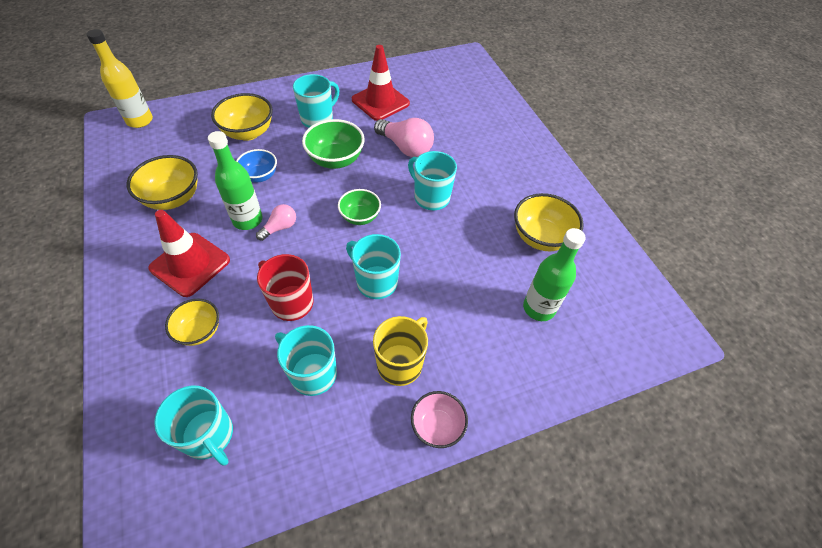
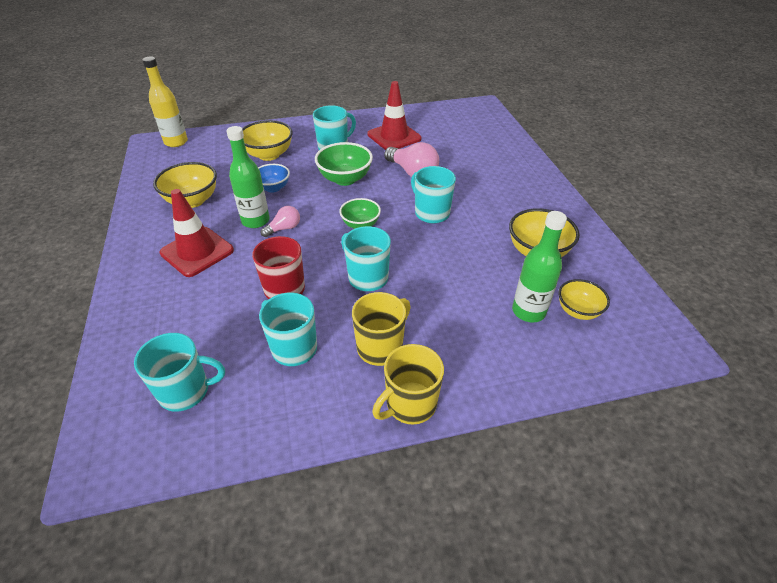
camera: 10 degrees right, 10 degrees down
(199, 331) = (194, 305): yellow bowl -> yellow bowl (578, 311)
(209, 436) = (186, 391): turquoise mug -> turquoise mug turned 60 degrees counterclockwise
(437, 426) = (410, 405): pink bowl -> yellow mug

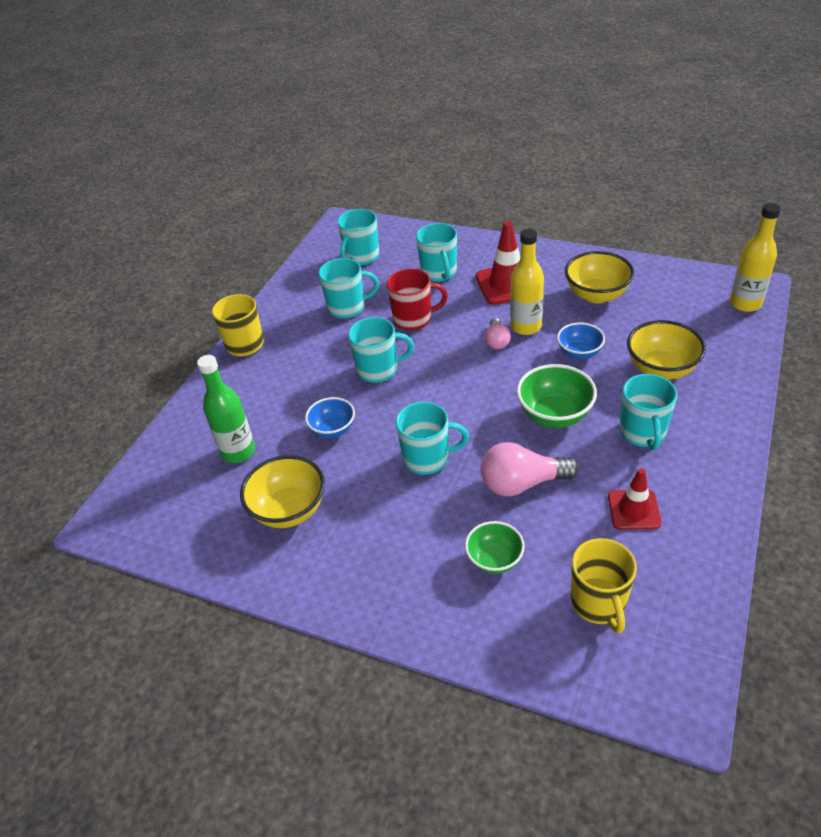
camera: 130 degrees right, 0 degrees up
(195, 305) = (439, 273): none -> turquoise mug
(255, 221) = (526, 326): green bottle -> yellow bottle
(360, 224) = (457, 394): green bowl -> green bowl (494, 559)
(381, 347) = (302, 349): yellow mug -> yellow mug (598, 603)
(394, 137) = (634, 510): red traffic cone -> red traffic cone, size x0.64
(452, 269) = (333, 430): none -> blue bowl
(578, 311) = (202, 486): yellow bowl -> none

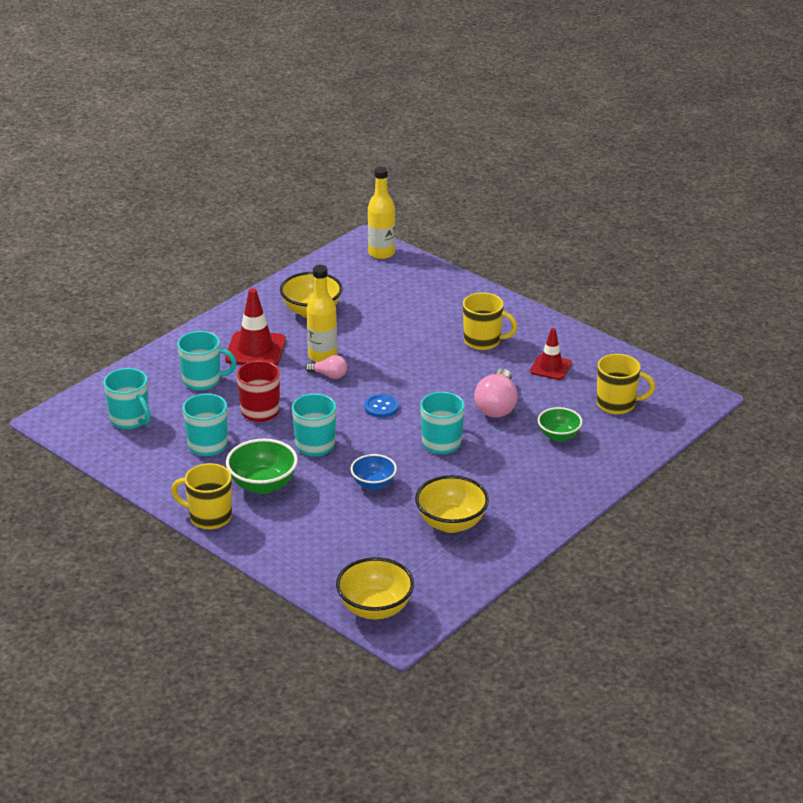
camera: 75 degrees left, 10 degrees down
(238, 452) = (363, 542): green bottle -> none
(465, 393) = (381, 407): none -> blue button
(554, 415) = (437, 372): green bowl -> green bowl (263, 485)
(579, 353) = (377, 341): blue bowl -> none
(642, 433) = (483, 341): turquoise mug -> yellow mug
(661, 369) = (424, 312): yellow bowl -> yellow bowl (375, 608)

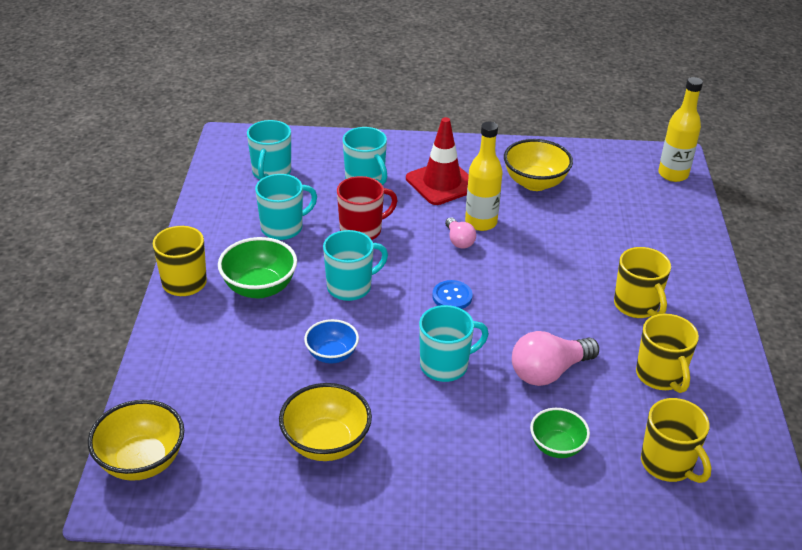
camera: 50 degrees right, 5 degrees up
(550, 367) = (660, 376): red traffic cone -> yellow mug

